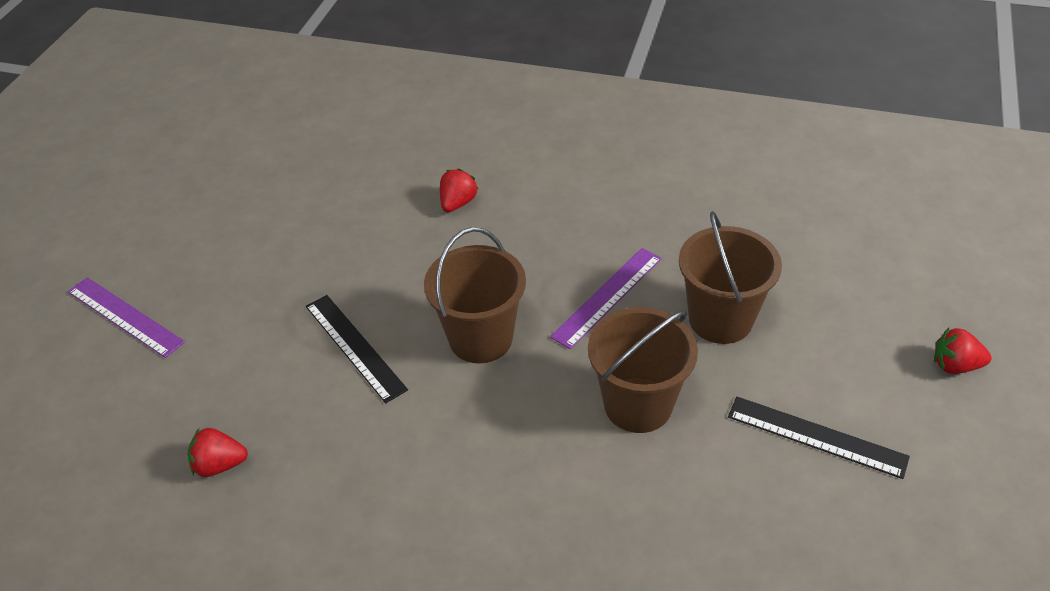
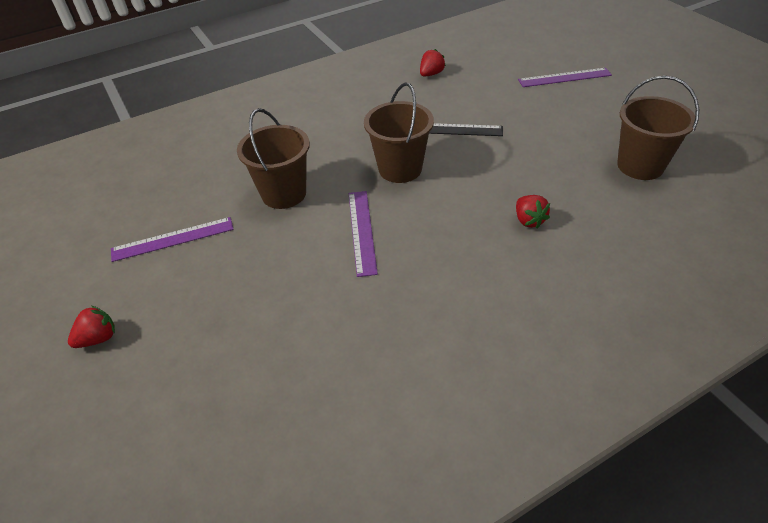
camera: 135 degrees right, 0 degrees up
(720, 319) = (279, 264): brown bucket -> brown bucket (640, 166)
(816, 436) = (173, 239): black ruler -> purple ruler

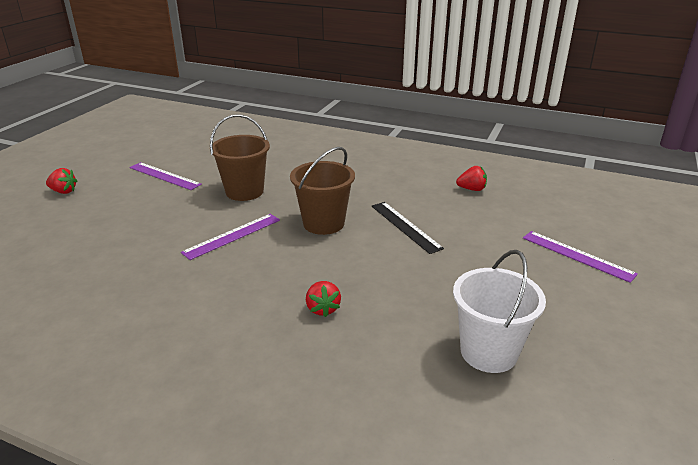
camera: 50 degrees right, 15 degrees down
(529, 220) = (322, 309): red strawberry -> red strawberry turned 45 degrees counterclockwise
(640, 166) = (488, 352): brown bucket -> white bucket

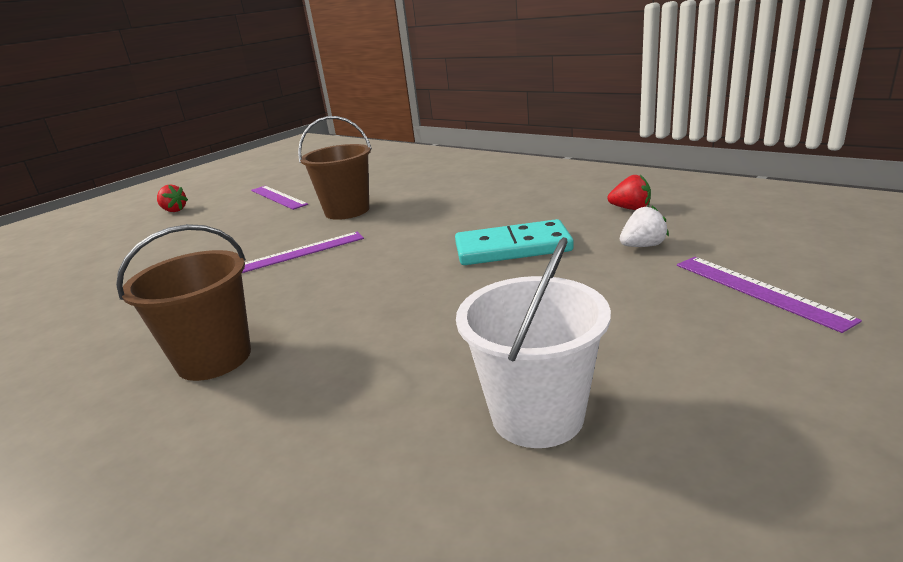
camera: 20 degrees right, 5 degrees down
(322, 309) = (340, 336): red strawberry -> none
(323, 223) = (412, 242): brown bucket -> brown bucket (214, 358)
(405, 226) = (512, 248): black ruler -> turquoise domino
(494, 222) = (643, 246): none -> white strawberry

